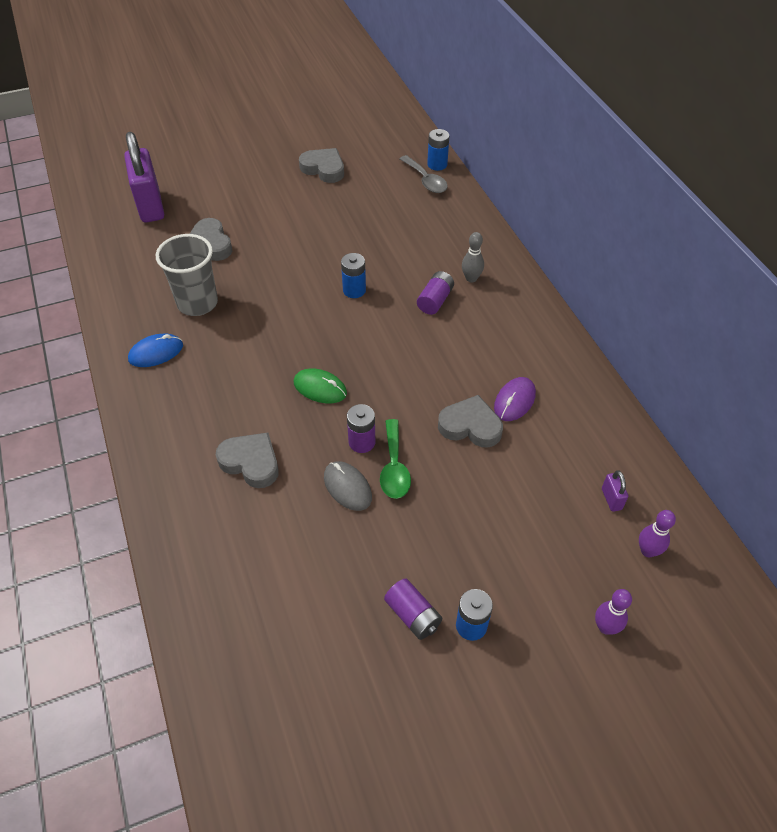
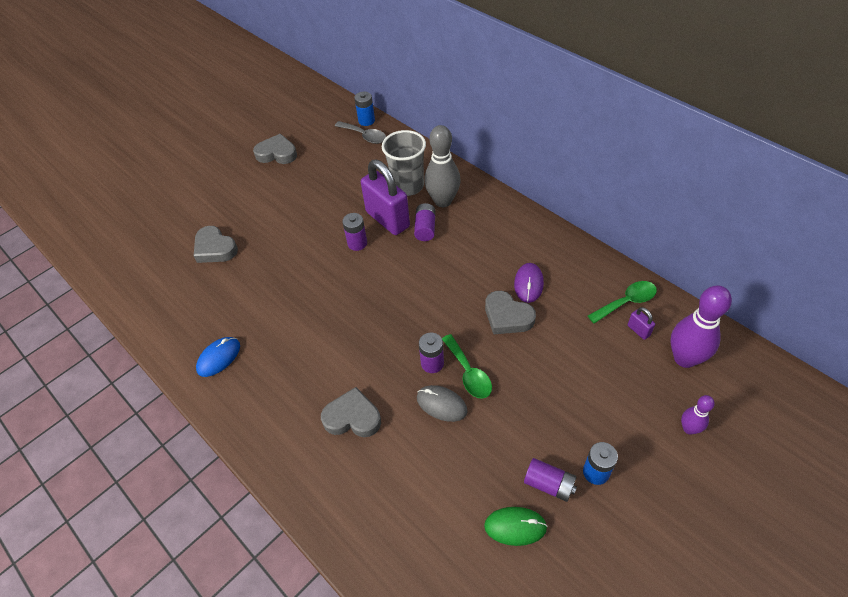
camera: 20 degrees left, 0 degrees up
(150, 206) = (143, 234): purple padlock -> purple padlock (387, 219)
(197, 303) = (232, 302): grey cup -> grey cup (407, 186)
(320, 388) = (374, 333): green mouse -> green mouse (515, 527)
(354, 290) = (357, 243): blue battery -> purple battery
(470, 426) = (507, 316): grey heart -> grey heart turned 135 degrees counterclockwise
(471, 278) = (443, 201): grey bowling pin -> grey bowling pin, size x1.89
(616, 463) = (626, 302): none -> green spoon
(647, 551) = (684, 358): purple bowling pin -> purple bowling pin, size x1.89

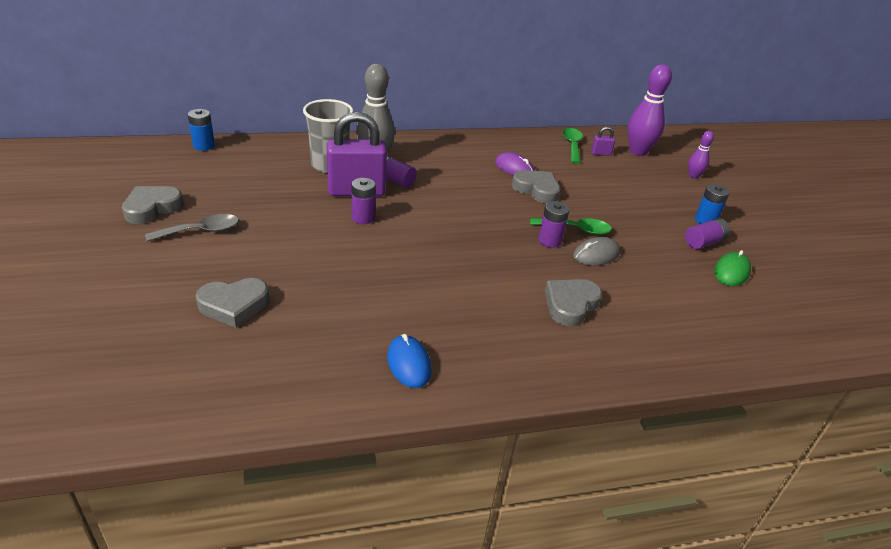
camera: 65 degrees left, 15 degrees down
(364, 136) = (224, 155): grey spoon -> grey spoon (201, 231)
(507, 316) = (536, 190): grey heart -> grey heart turned 120 degrees counterclockwise

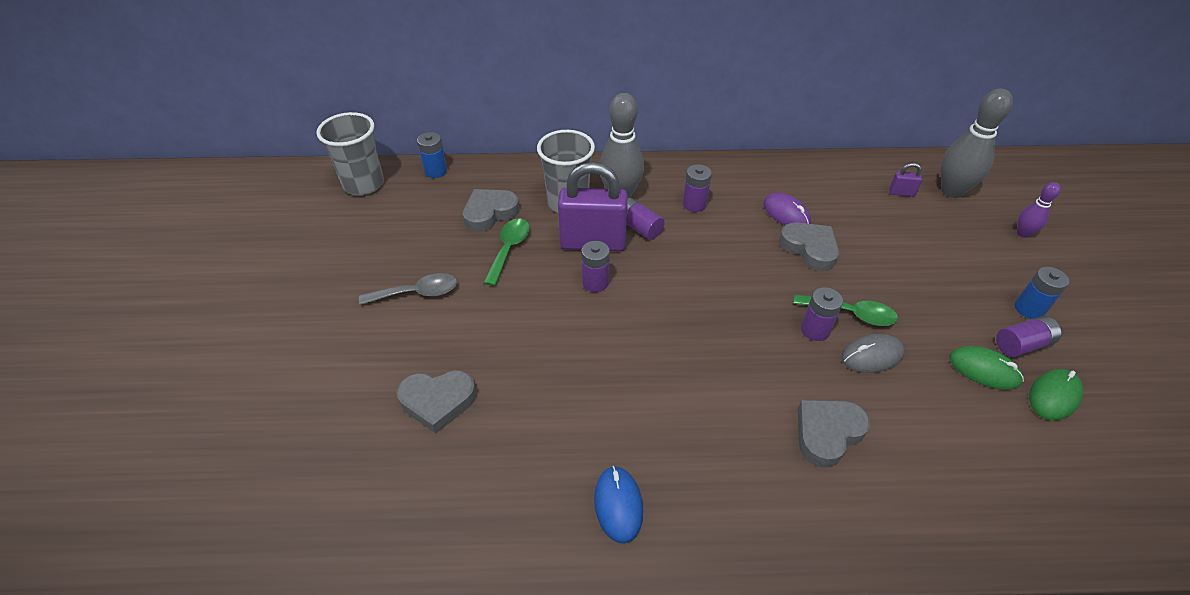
camera: 15 degrees right, 10 degrees up
(135, 156) = (363, 184): none -> grey cup
(152, 208) = (371, 258): grey heart -> grey heart (489, 213)
(438, 164) = (694, 204): none -> purple battery
(572, 145) = (865, 179): green spoon -> green spoon (509, 249)
(638, 152) = (952, 191): purple bowling pin -> grey bowling pin
(679, 259) = (984, 370): none -> green mouse

